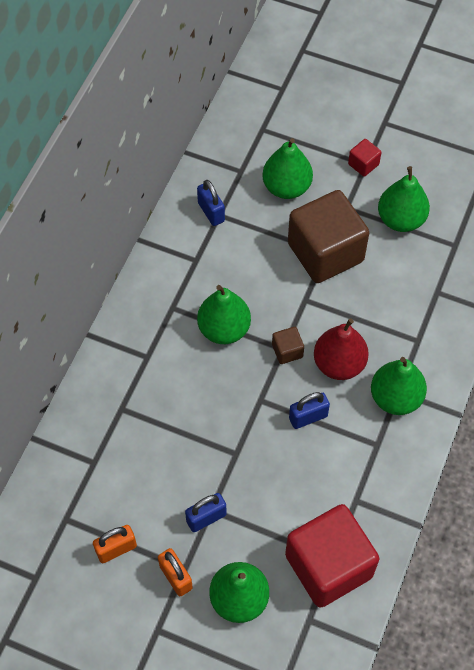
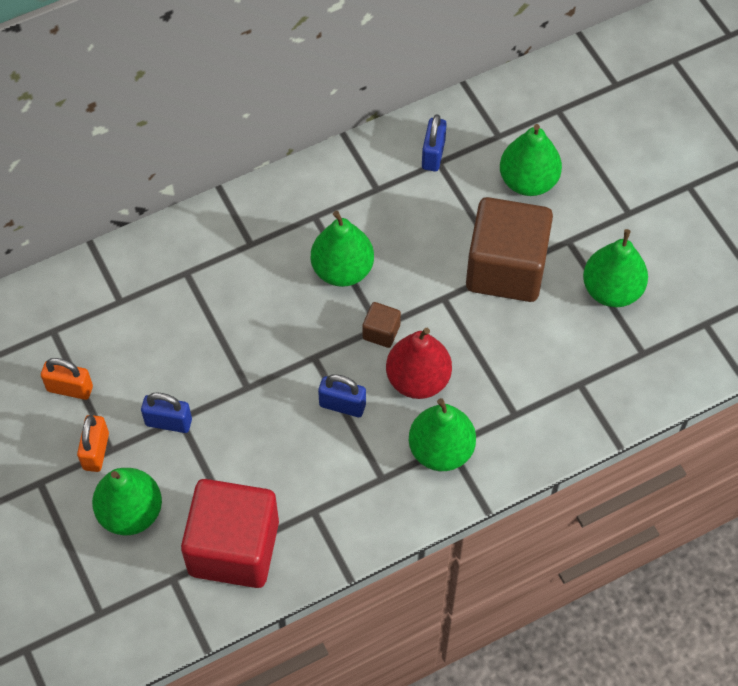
camera: 40 degrees right, 0 degrees up
(363, 164) = (626, 211): red cube -> none

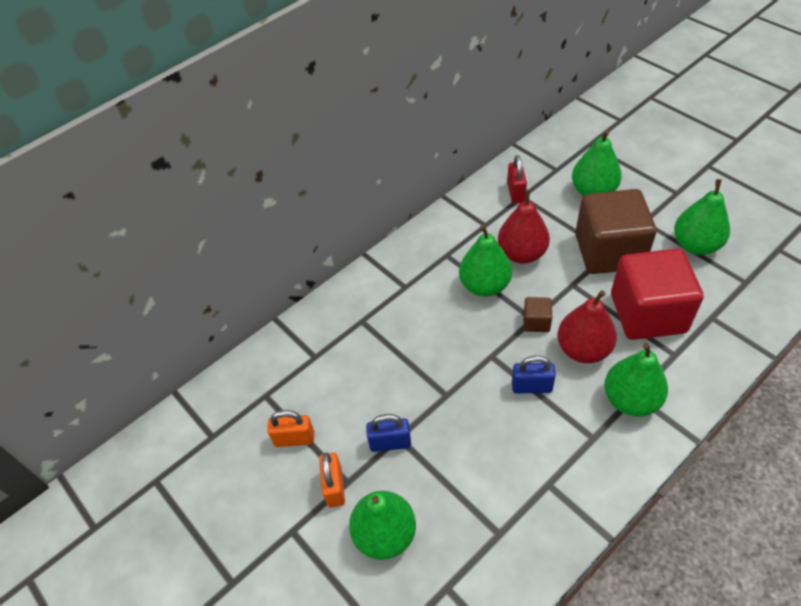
camera: 10 degrees left, 10 degrees down
(234, 547) = (491, 539): red cube -> red cube (648, 313)
(403, 241) = (522, 253): none -> red pear
(433, 154) = (516, 192): blue padlock -> red padlock

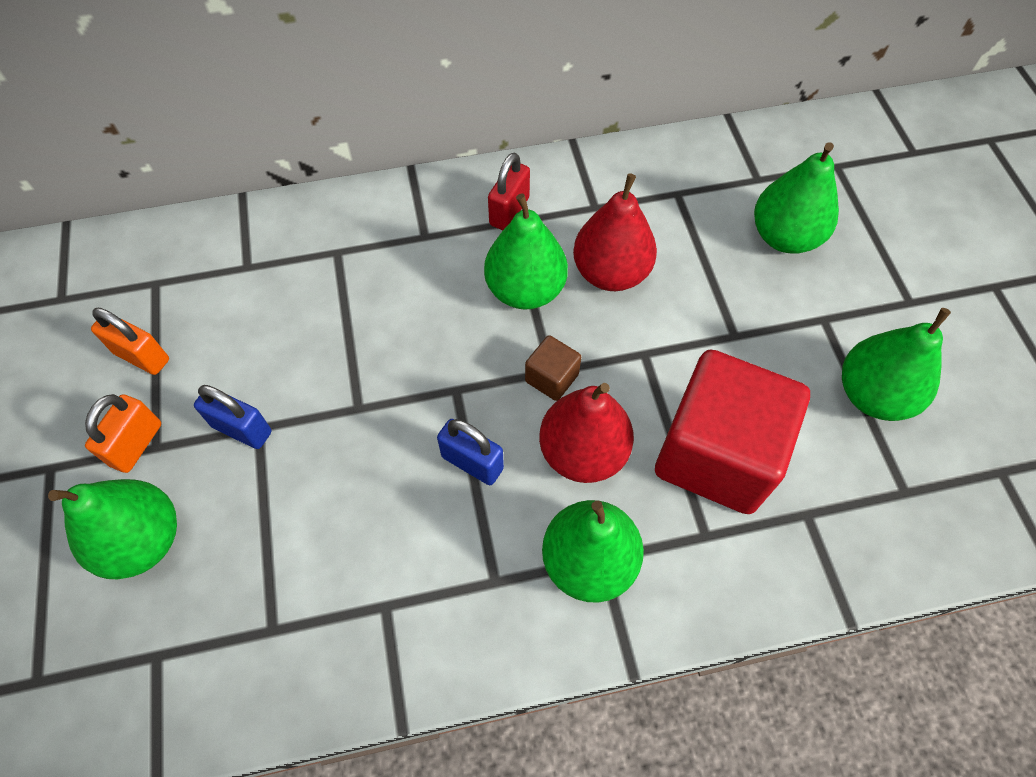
camera: 25 degrees right, 10 degrees up
(516, 192) = (673, 183): red padlock -> red padlock (509, 211)
(608, 251) = (734, 335): brown cube -> none

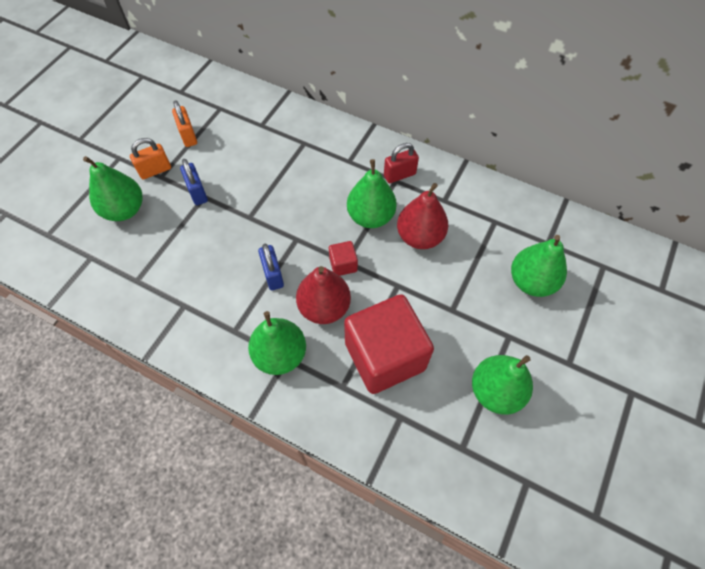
camera: 40 degrees right, 0 degrees up
(551, 378) = (343, 264): brown cube -> red cube

